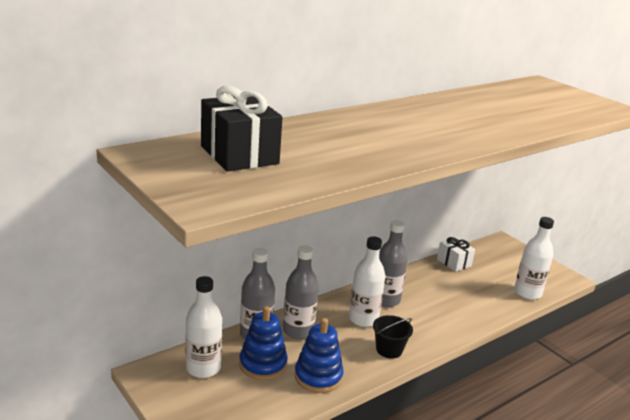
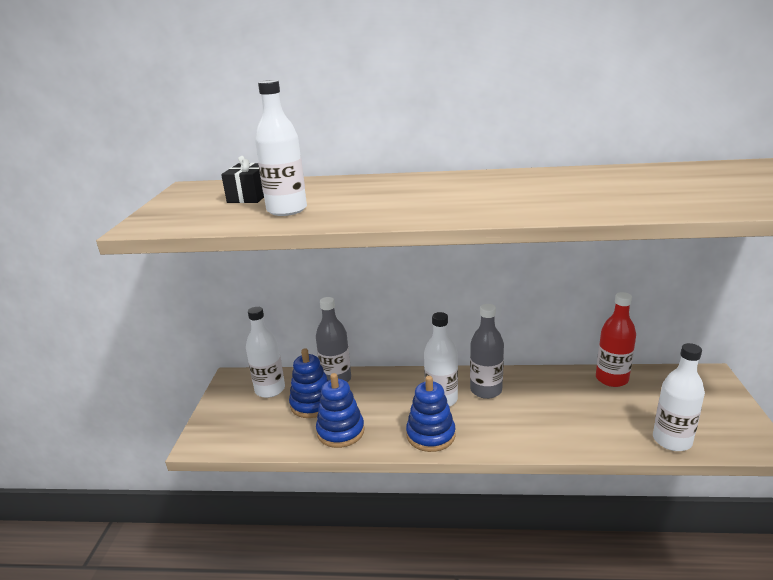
camera: 45 degrees right, 0 degrees up
(239, 155) = (250, 196): black gift -> black gift, size x0.63
(298, 331) = (372, 388): grey bottle -> none
(310, 163) = (287, 210): none -> white bottle
(389, 349) = (430, 435): black bucket -> blue stacking toy
(454, 262) = (611, 379): white gift -> red bottle

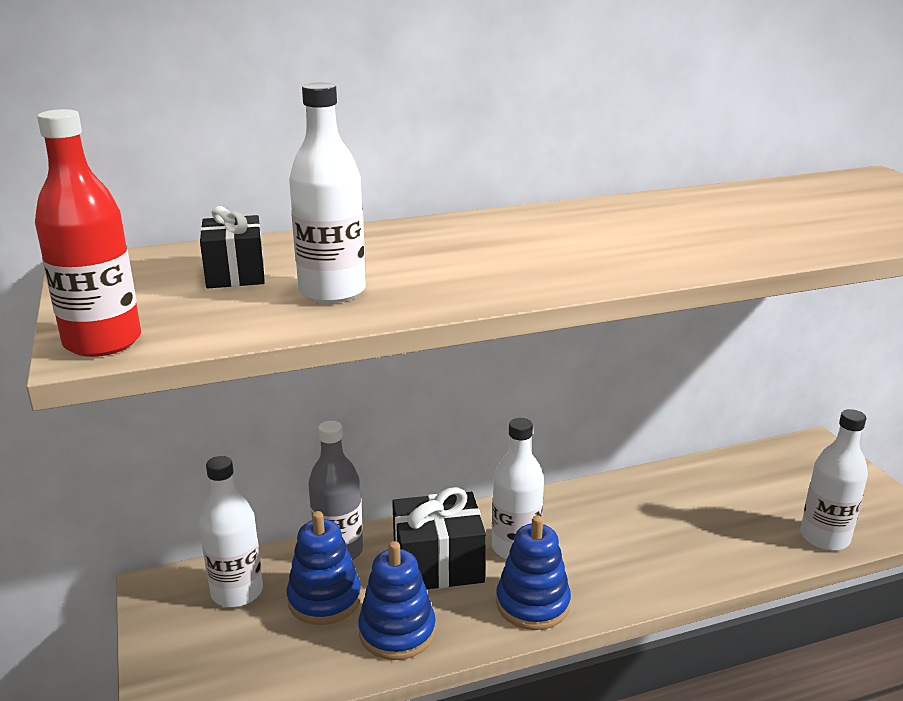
camera: 25 degrees left, 0 degrees up
(388, 399) = (438, 564): none -> black gift
(486, 390) = (567, 521): grey bottle -> none
(611, 379) = (712, 472): red bottle -> red bottle (103, 342)

